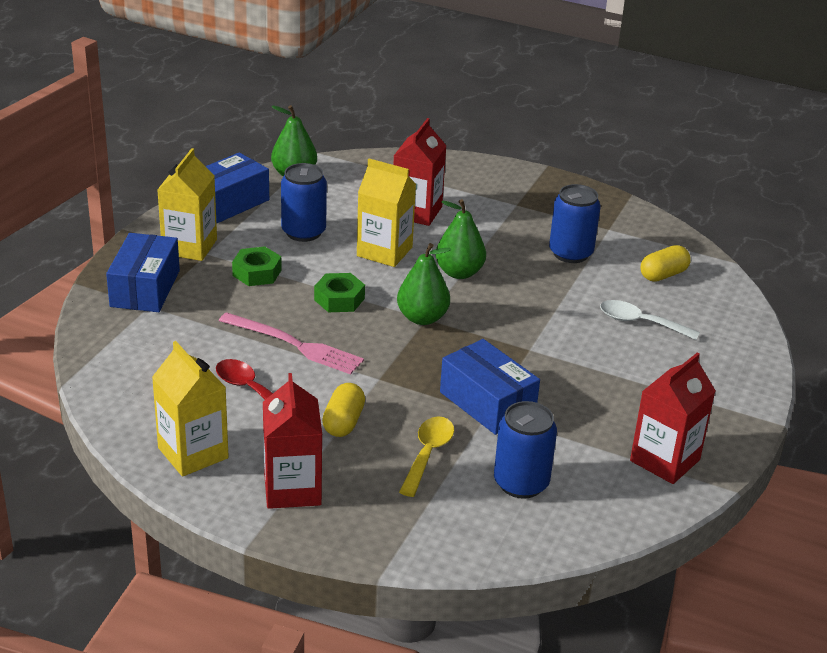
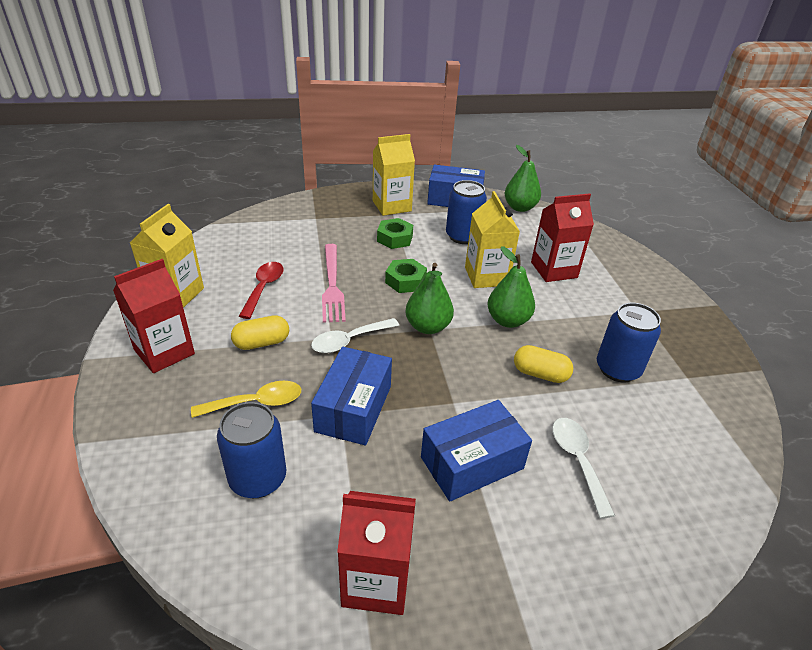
camera: 55 degrees right, 5 degrees up
(145, 288) = (331, 210): blue box -> blue box (472, 463)
(395, 369) = (349, 340): none -> white spoon
(663, 275) = (673, 445): yellow capsule -> yellow capsule (540, 374)

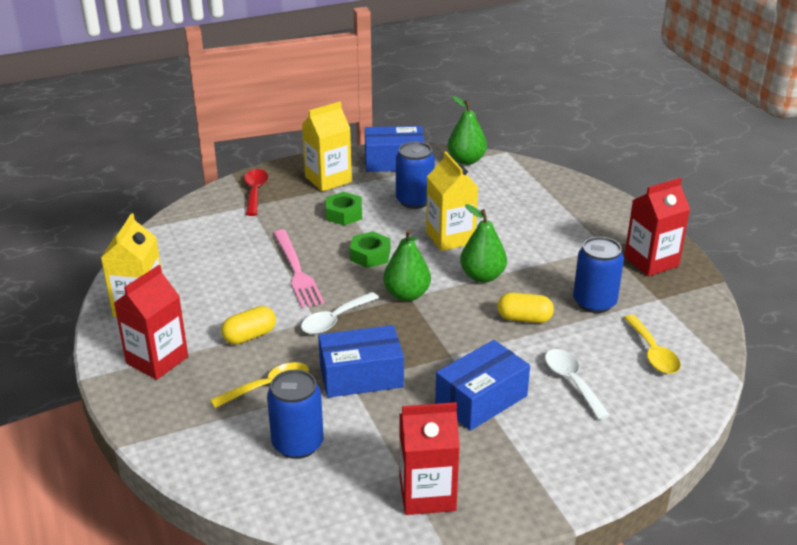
camera: 10 degrees left, 5 degrees down
(263, 288) = (227, 286): red spoon -> red spoon (255, 192)
(353, 408) = (361, 376): blue box -> blue box turned 75 degrees clockwise
(554, 270) = (516, 220): red carton -> red carton (651, 261)
(674, 441) = (652, 352): none -> yellow spoon

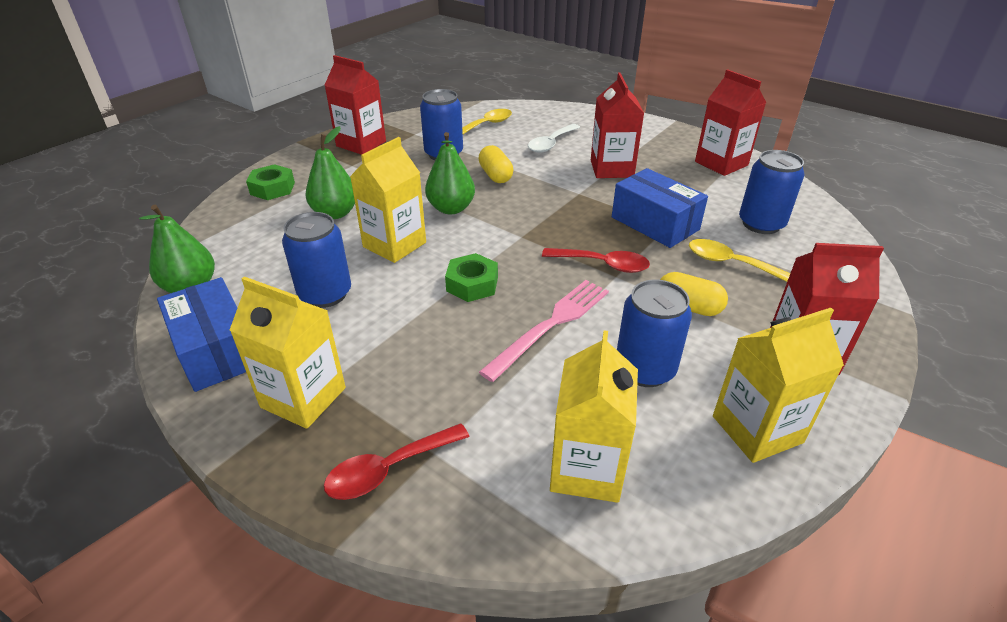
camera: 120 degrees left, 5 degrees up
(188, 242) = (587, 469): none -> yellow carton
(222, 289) = (645, 369): none -> blue can
(335, 320) = (602, 264): white spoon -> red spoon
(344, 214) = (395, 340): green nut -> green nut (272, 188)
(406, 295) = (520, 238): green pear -> green pear (335, 213)
(481, 399) = (611, 169): blue box -> red carton

